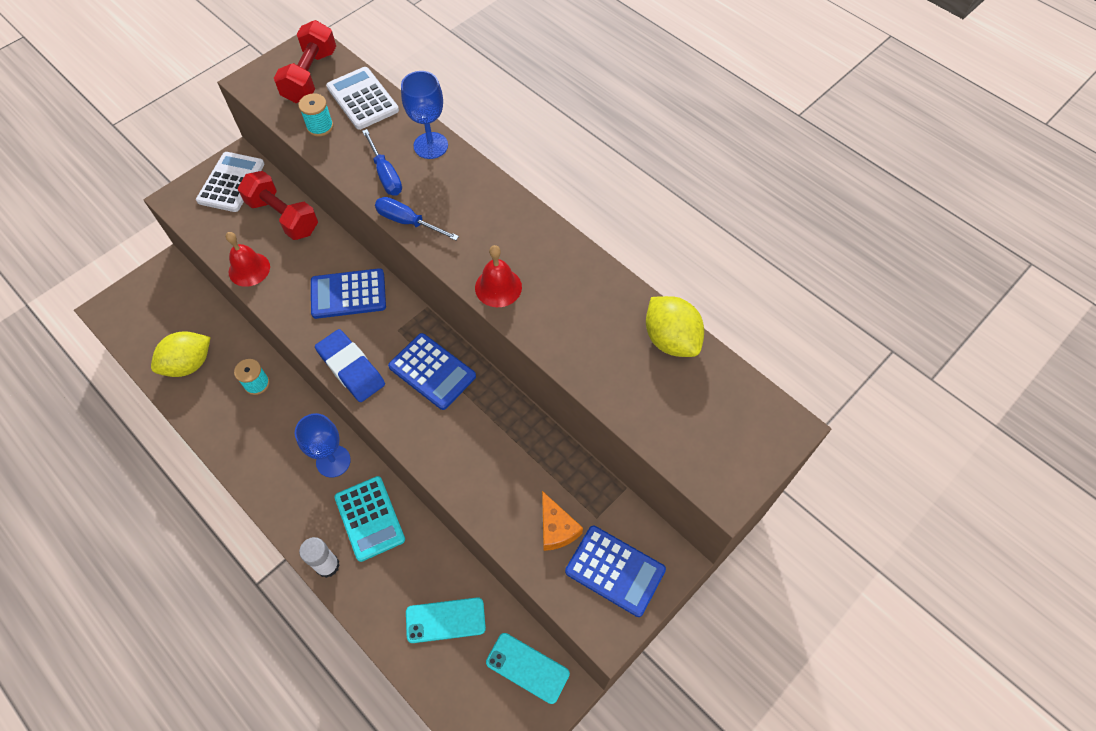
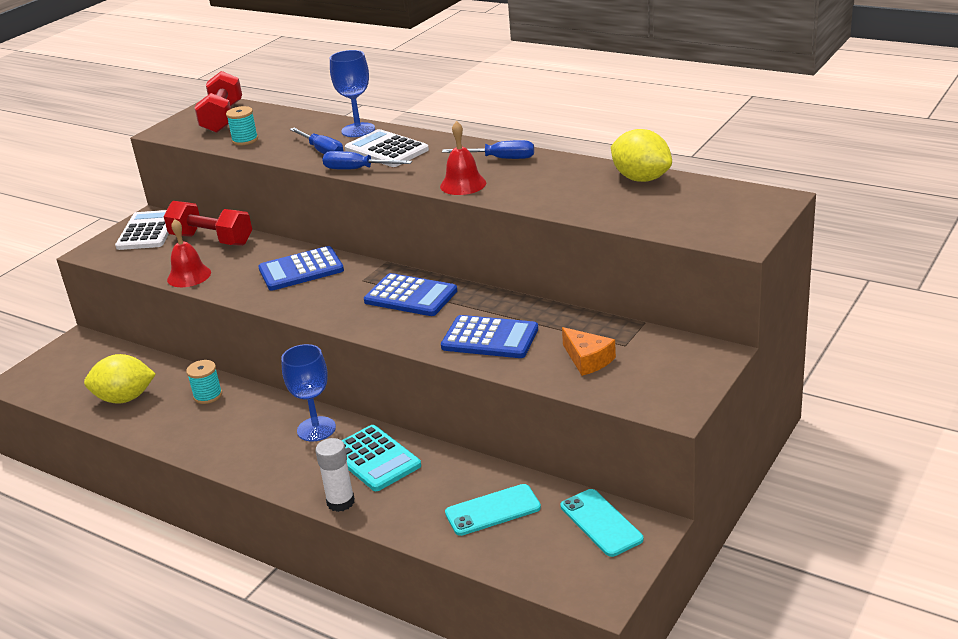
camera: 10 degrees left, 30 degrees down
(189, 364) = (125, 398): yellow lemon -> yellow lemon turned 45 degrees clockwise
(351, 368) = (324, 311): blue eraser -> none
(362, 99) = (279, 120): white calculator -> white calculator (386, 150)
(527, 668) = (601, 523): turquoise phone -> turquoise phone turned 45 degrees clockwise
(548, 251) = (500, 159): none -> blue screwdriver
(615, 571) = (661, 372): blue calculator -> blue calculator (490, 338)

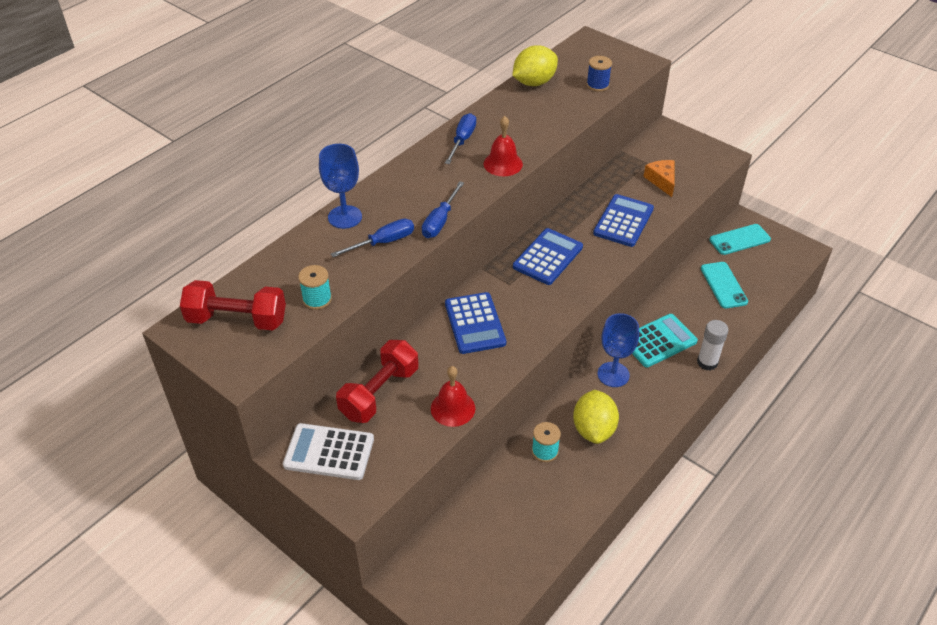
camera: 85 degrees left, 15 degrees up
(125, 398) = (532, 520): yellow lemon -> yellow lemon (593, 429)
(386, 150) = (405, 201): white calculator -> none
(587, 360) = (661, 181): orange cheese -> orange cheese turned 75 degrees counterclockwise
(658, 217) = (597, 85): none -> blue spool

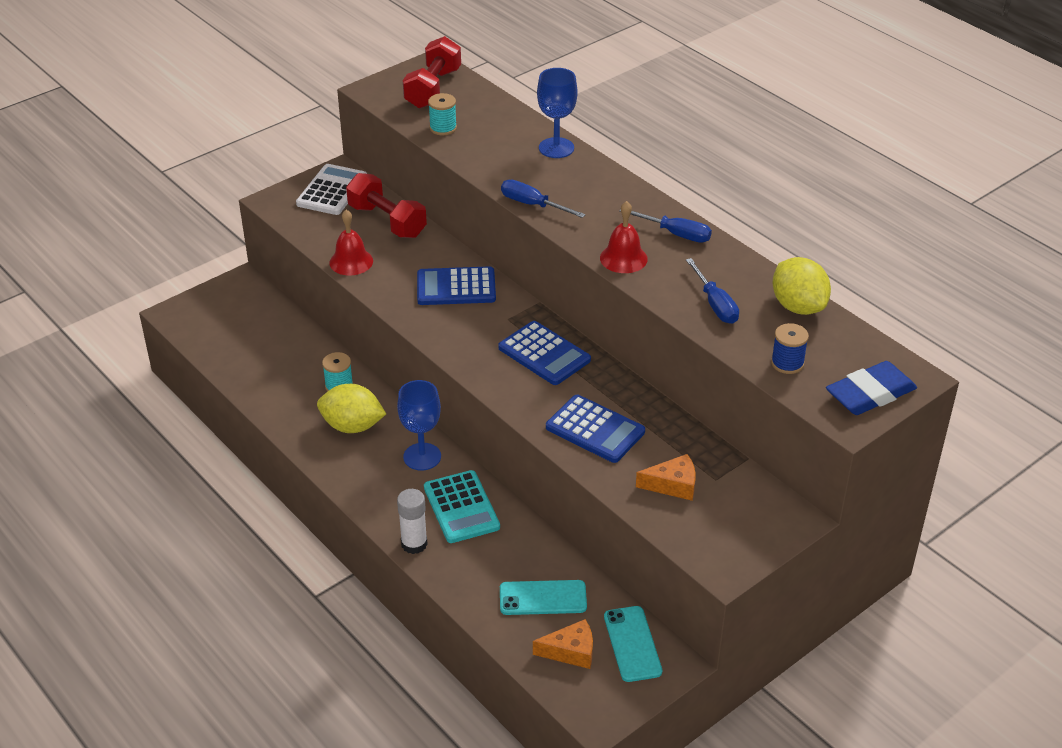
camera: 100 degrees right, 5 degrees down
(383, 242) = (510, 168): blue screwdriver -> blue screwdriver (715, 304)
(613, 54) = (870, 394): none -> blue eraser
(761, 266) = (571, 651): none -> orange cheese

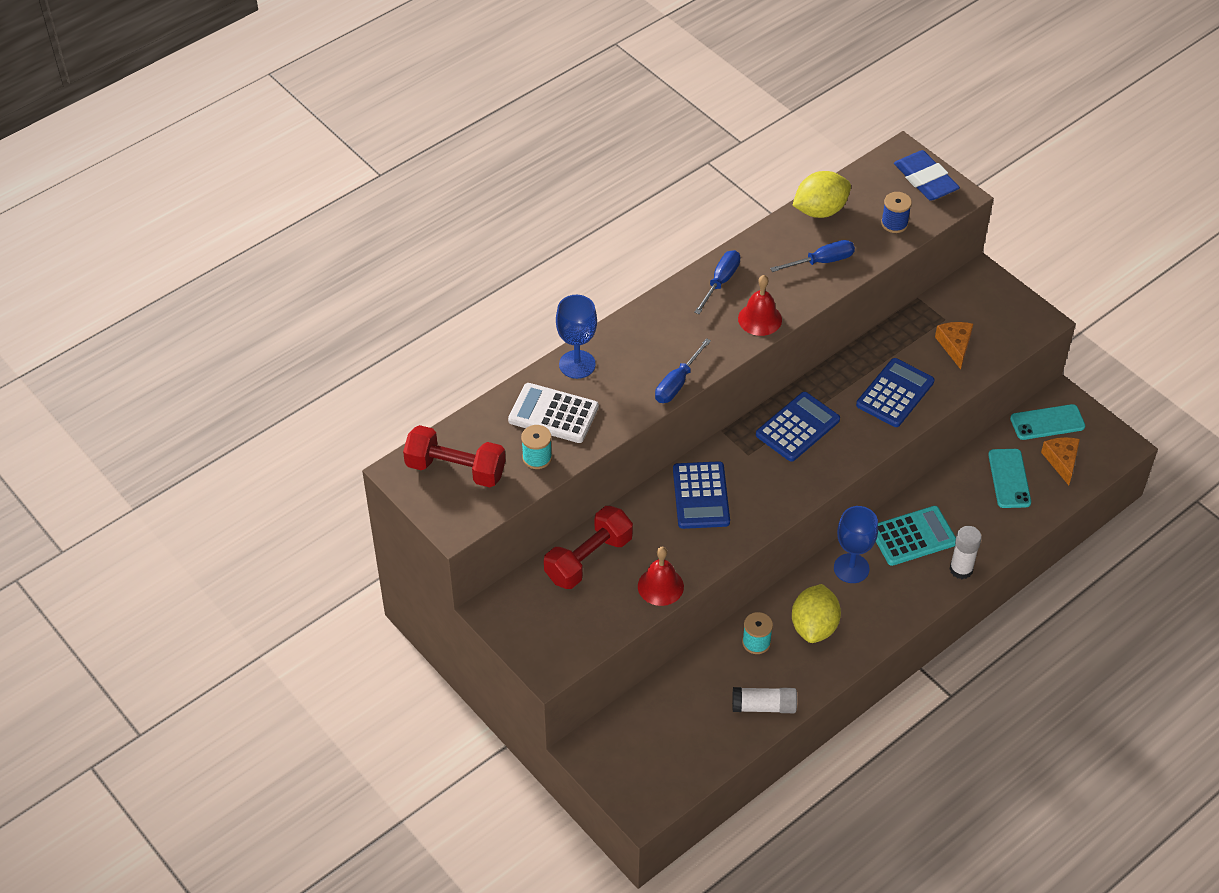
camera: 90 degrees left, 10 degrees up
(265, 389) = (764, 706): none -> white glue stick
(332, 190) = (530, 613): white calculator -> white calculator (553, 414)

